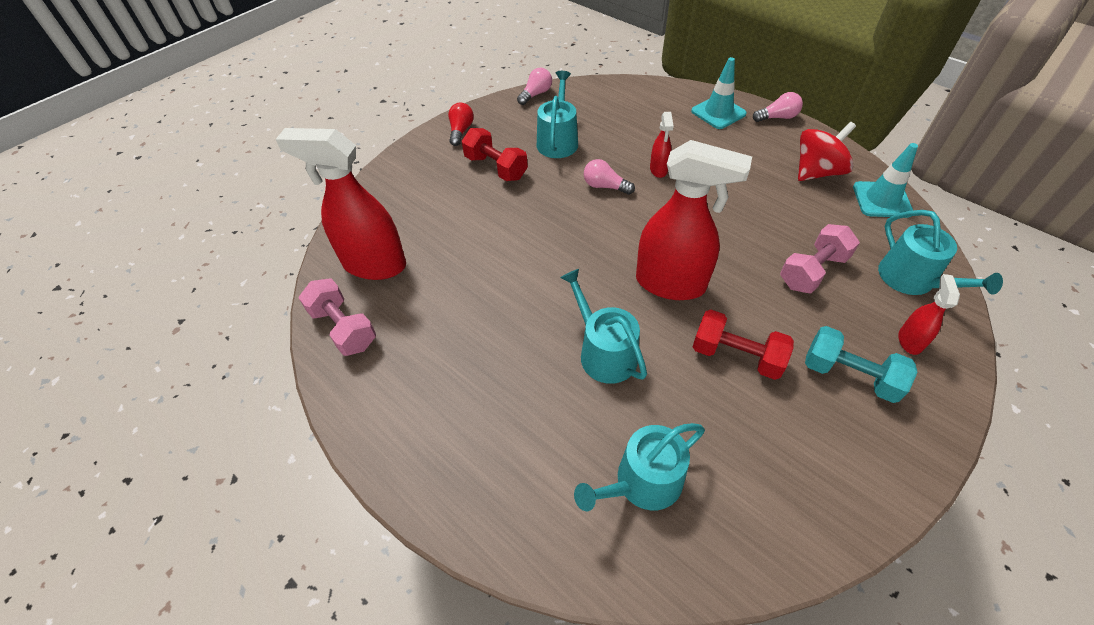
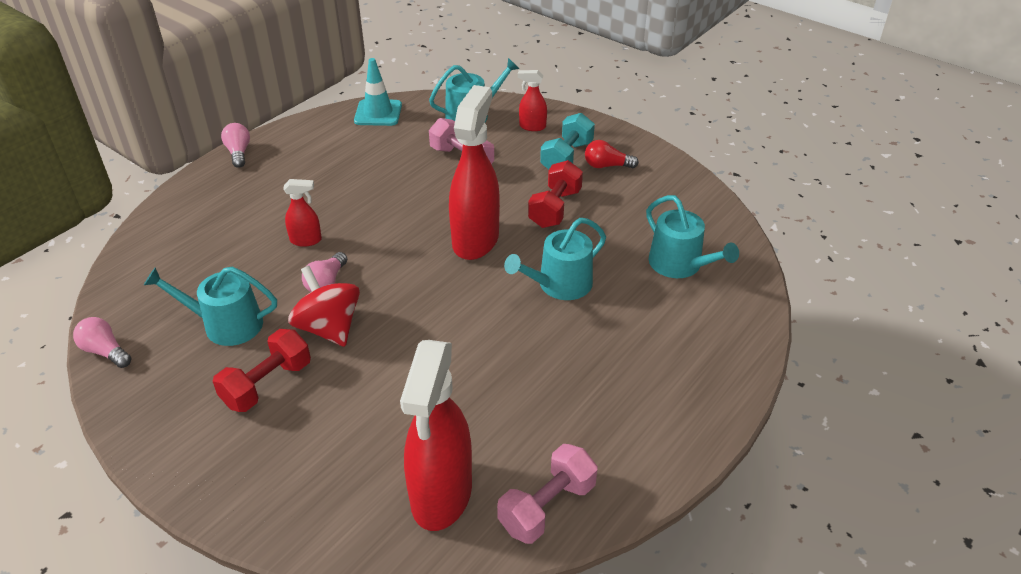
camera: 95 degrees left, 10 degrees down
(461, 131) = (168, 433): red light bulb -> red light bulb (606, 166)
(718, 112) = (215, 191): turquoise traffic cone -> none
(816, 172) = (333, 140): red spinning top -> red spinning top (329, 328)

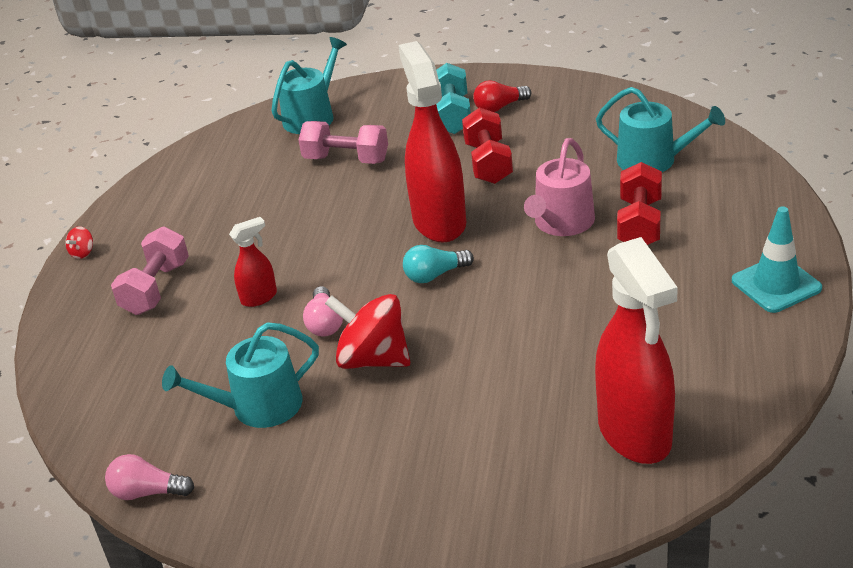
camera: 25 degrees left, 5 degrees down
(238, 153) = (83, 253): pink light bulb -> red spinning top
(267, 384) = (364, 434): red dumbbell -> red dumbbell (639, 224)
(378, 113) = (205, 154): turquoise traffic cone -> turquoise traffic cone (776, 284)
(432, 282) = (435, 275): none -> turquoise light bulb
(532, 127) = (387, 102): red spray bottle -> none
(547, 507) = (736, 395): pink dumbbell -> pink dumbbell (156, 288)
(559, 285) = (561, 223): turquoise watering can -> pink watering can

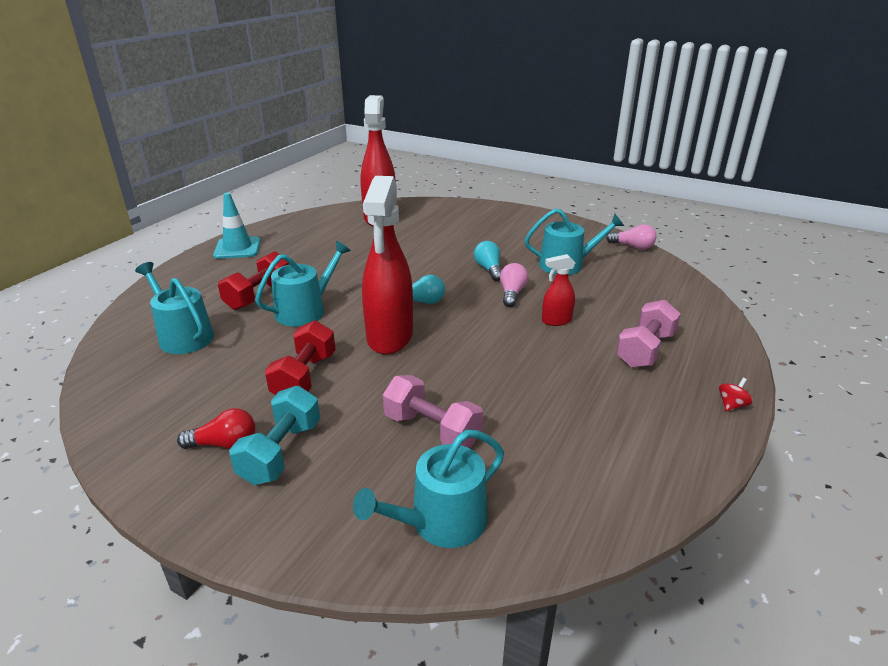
camera: 165 degrees left, 5 degrees down
(373, 359) = (489, 269): red spinning top -> turquoise light bulb
(561, 223) = (306, 310): pink watering can -> turquoise watering can

